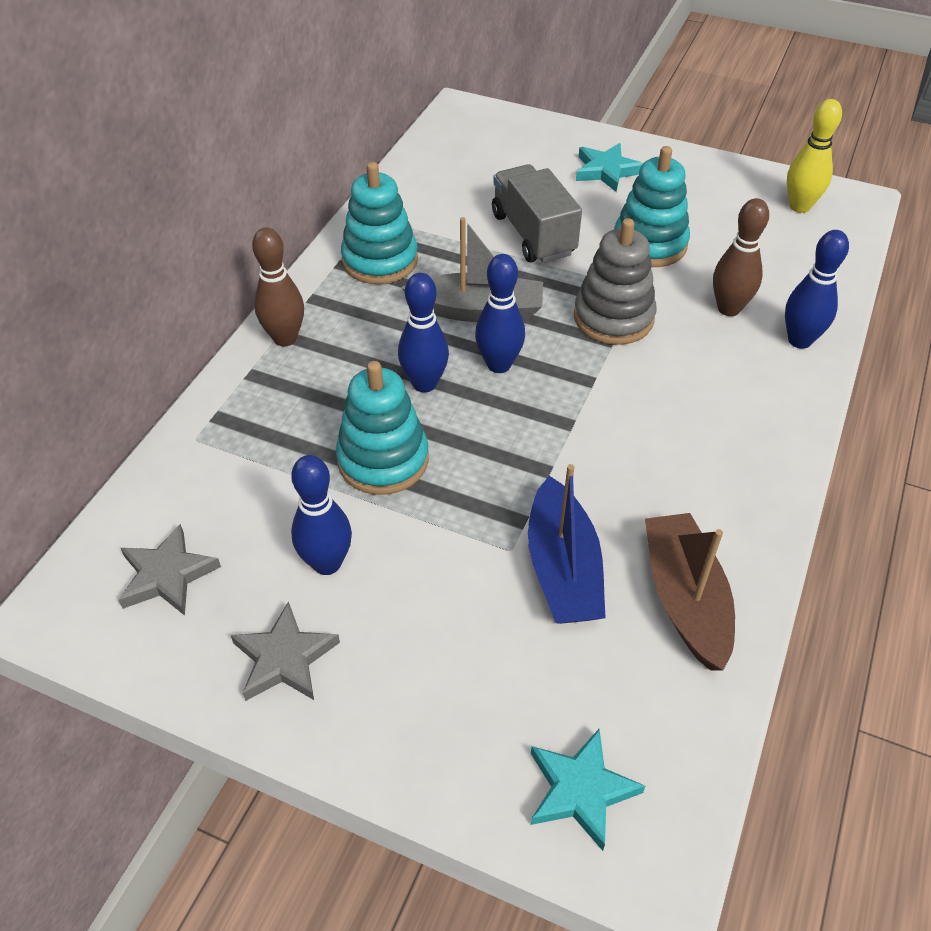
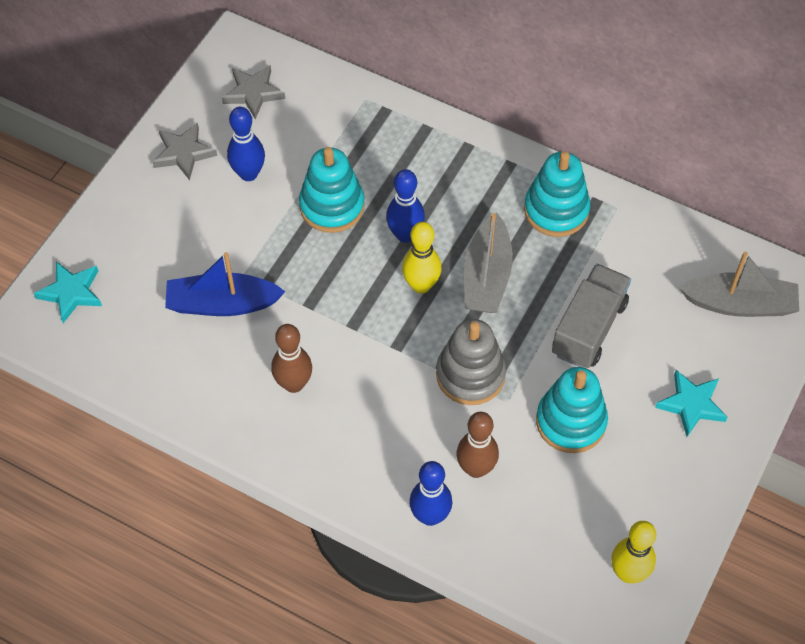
camera: 95 degrees right, 10 degrees up
(285, 338) = (463, 147): brown bowling pin -> brown bowling pin (293, 384)
(486, 143) = (740, 304): none -> grey boat
(499, 364) = (421, 285): blue bowling pin -> yellow bowling pin
(533, 234) = (589, 328): grey truck -> grey truck turned 45 degrees counterclockwise
(685, 599) = (186, 371): brown boat -> none

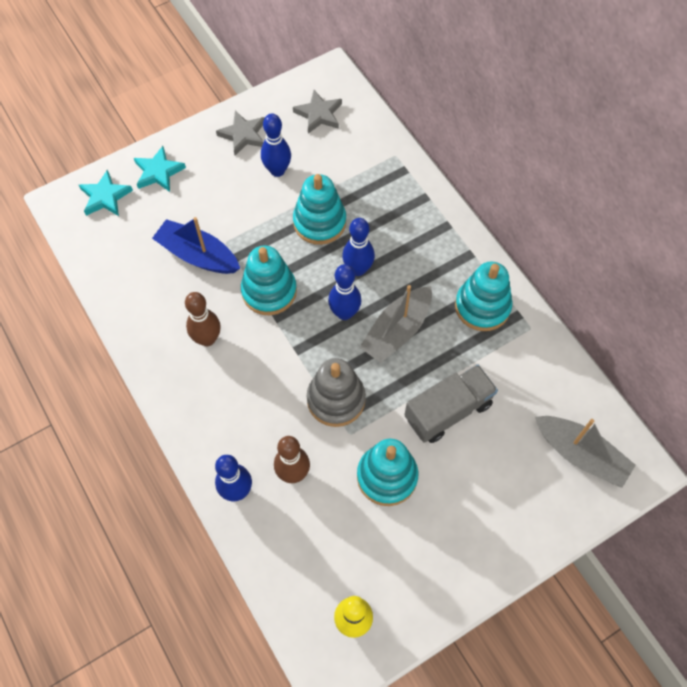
camera: 30 degrees right, 5 degrees up
(326, 302) = (269, 291): none -> turquoise stacking toy
(421, 285) = (344, 313): yellow bowling pin -> blue bowling pin
(691, 404) = (489, 514): turquoise star -> turquoise star (158, 172)

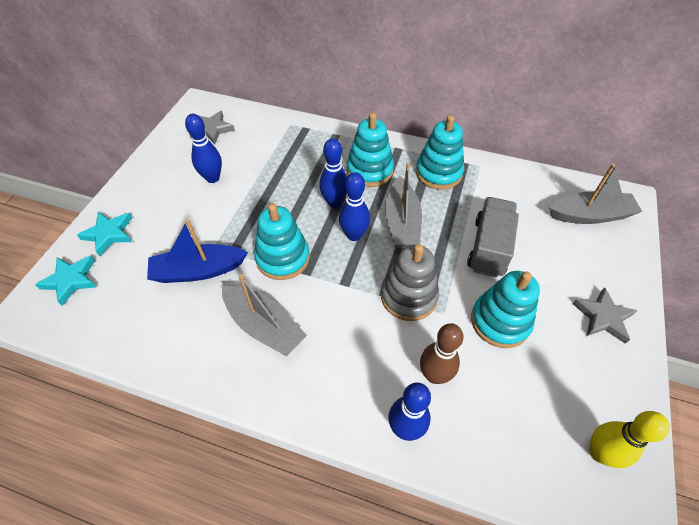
camera: 40 degrees left, 10 degrees down
(207, 339) = (264, 326): brown bowling pin -> grey boat
(243, 135) = (163, 171): grey star -> grey star (603, 317)
(319, 222) = (277, 191): turquoise stacking toy -> turquoise stacking toy (370, 170)

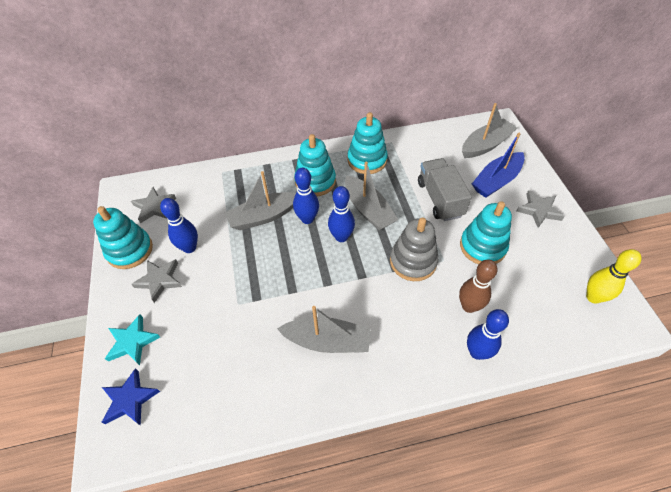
camera: 30 degrees left, 0 degrees up
(71, 280) = (130, 399): turquoise star -> blue star
(168, 194) = (159, 280): none -> grey star
(198, 271) = (240, 329): blue boat -> blue boat (496, 181)
(282, 258) = (301, 282): turquoise stacking toy -> turquoise stacking toy (130, 250)
(296, 181) = (263, 216): none -> grey boat

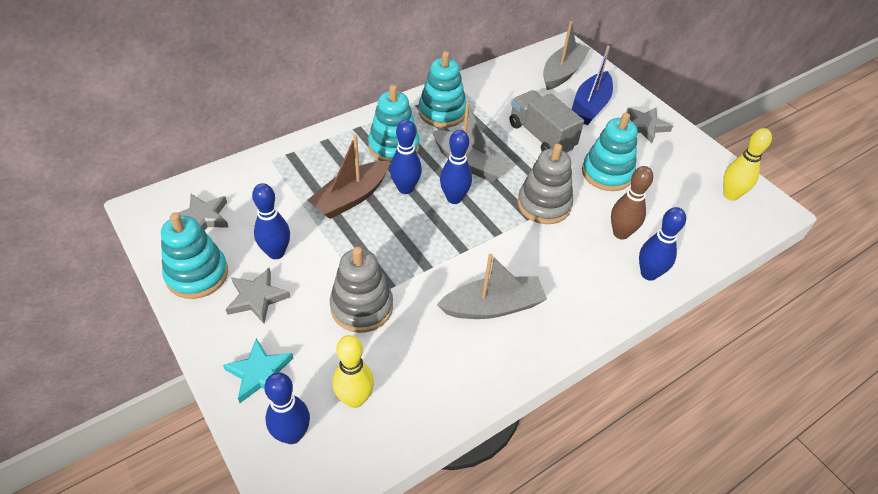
camera: 25 degrees left, 5 degrees down
(130, 399) = (292, 434): blue star -> blue bowling pin
(186, 386) = (355, 399): none -> yellow bowling pin
(228, 310) = (362, 307): none -> grey stacking toy
(263, 216) = (351, 198): grey boat -> brown boat

